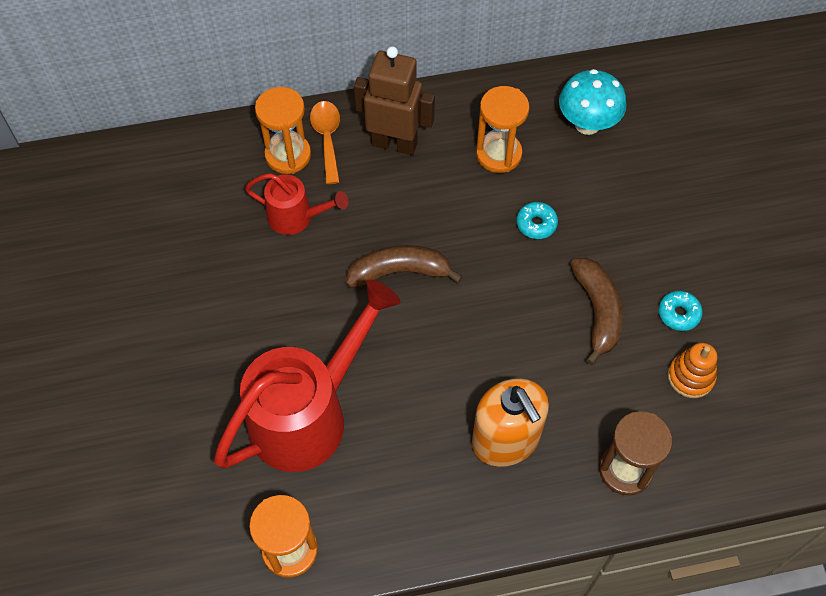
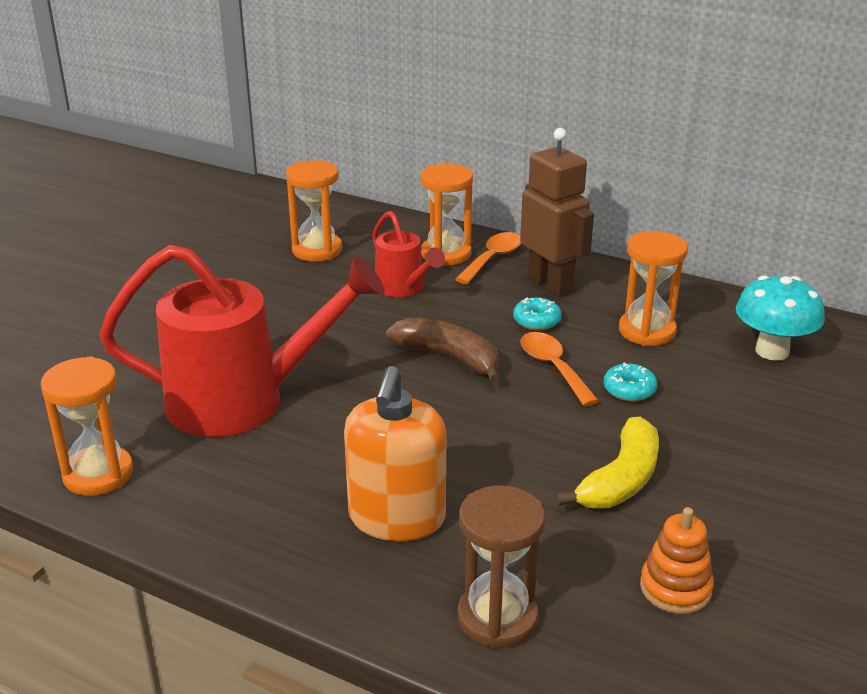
camera: 40 degrees right, 30 degrees down
(185, 215) = (317, 250): none -> orange hourglass
(473, 234) = (553, 367): none -> orange spoon
(597, 311) = (621, 480): brown banana -> yellow banana
(678, 314) = (720, 530): turquoise donut -> turquoise donut (536, 321)

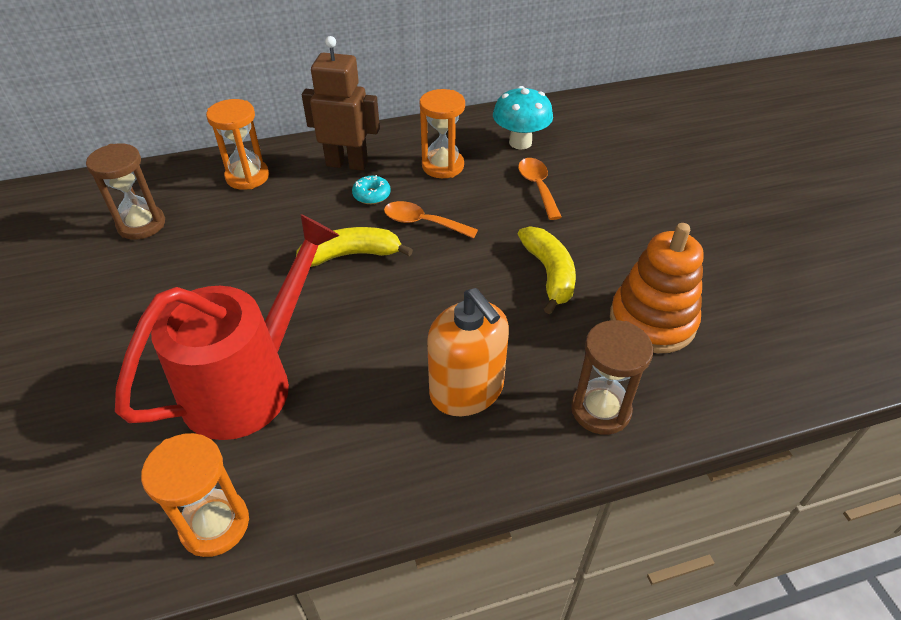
camera: 45 degrees left, 15 degrees up
(317, 250) = (141, 224): orange hourglass -> brown hourglass
(404, 288) = (252, 220): red watering can -> none
(449, 358) = (351, 255): brown banana -> yellow banana
(493, 258) = (285, 163): orange spoon -> orange spoon (537, 187)
(629, 390) = (482, 212): turquoise donut -> none
(675, 588) = (652, 321): orange stacking toy -> orange stacking toy, size x1.76

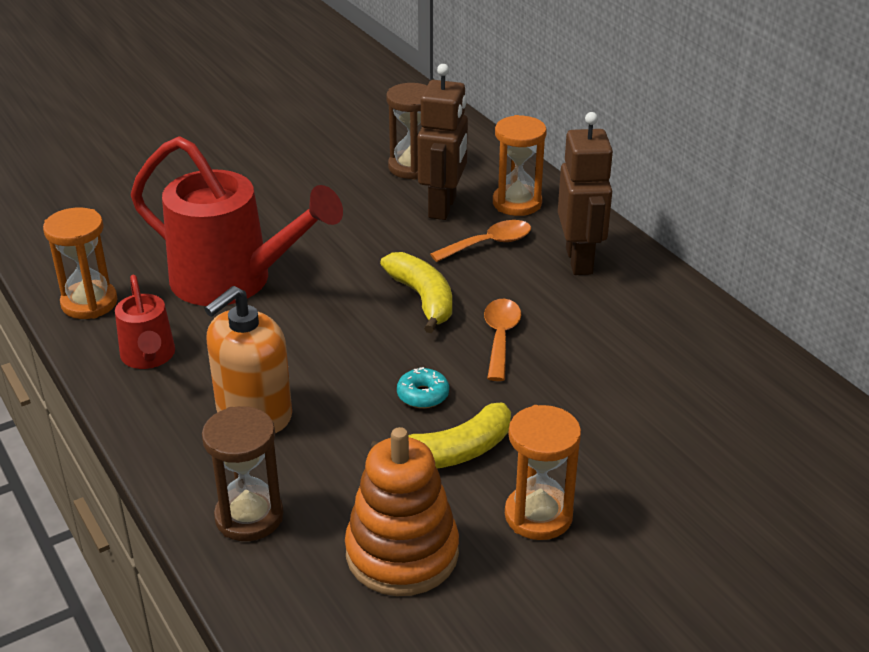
camera: 75 degrees right, 10 degrees down
(223, 218) = (443, 207): none -> brown robot
(347, 469) = (149, 357): none -> red watering can
(371, 195) = (531, 290): turquoise donut -> turquoise donut (423, 395)
(443, 166) = (620, 333): orange hourglass -> orange hourglass (538, 515)
(520, 142) = (719, 392): turquoise mushroom -> none
(537, 187) = (625, 421): orange spoon -> orange spoon (489, 244)

